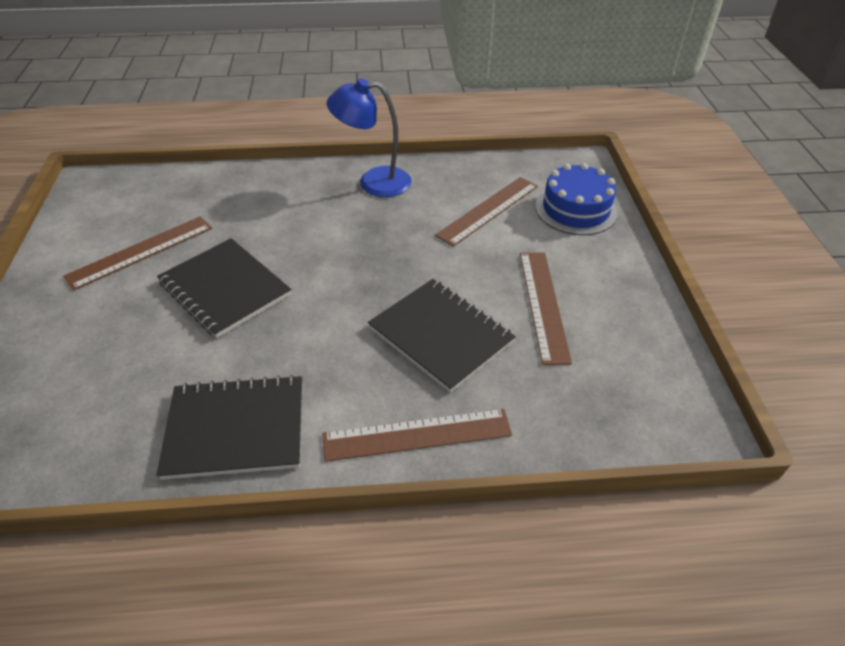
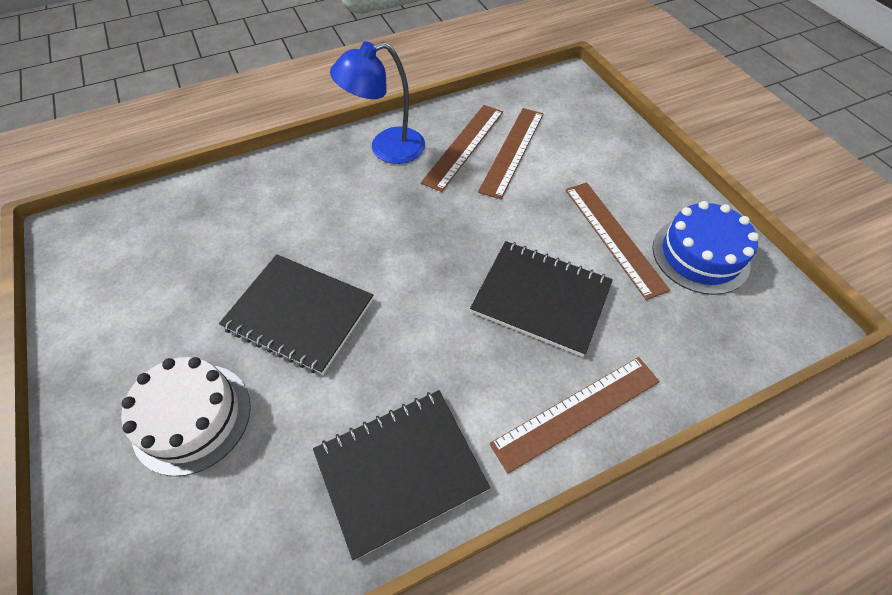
camera: 20 degrees left, 10 degrees up
(100, 338) = (192, 417): none -> white cake
(141, 252) = (180, 298): brown ruler -> brown ruler (464, 146)
(576, 209) = (589, 129): blue cake -> blue cake (700, 255)

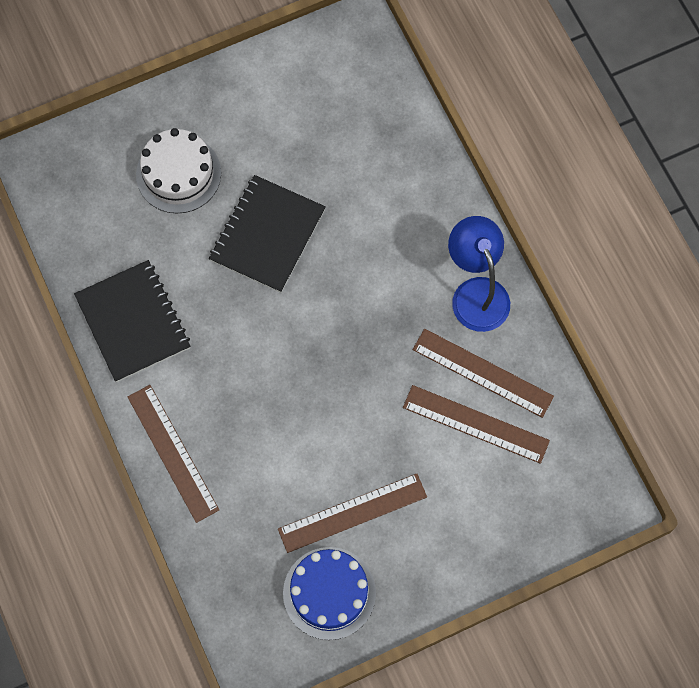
camera: 90 degrees right, 15 degrees up
(541, 298) = (280, 435): black notebook -> none

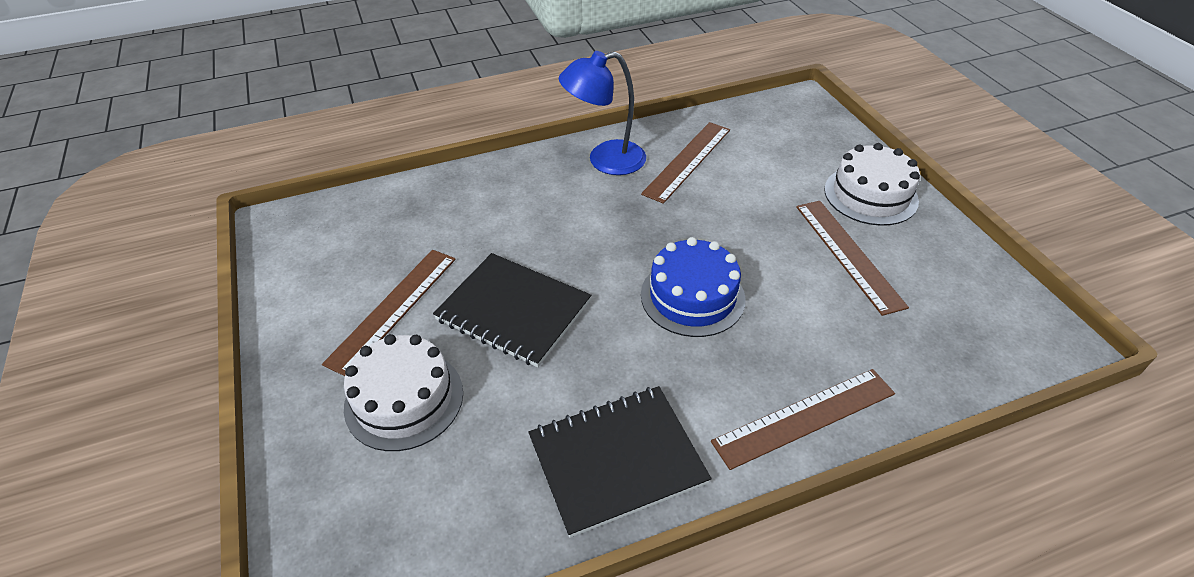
camera: 85 degrees left, 25 degrees down
(329, 593) = (943, 276): blue cake -> blue cake (692, 296)
(441, 549) = (870, 195): none -> white cake
(475, 424) = (740, 168): brown ruler -> brown ruler (393, 309)

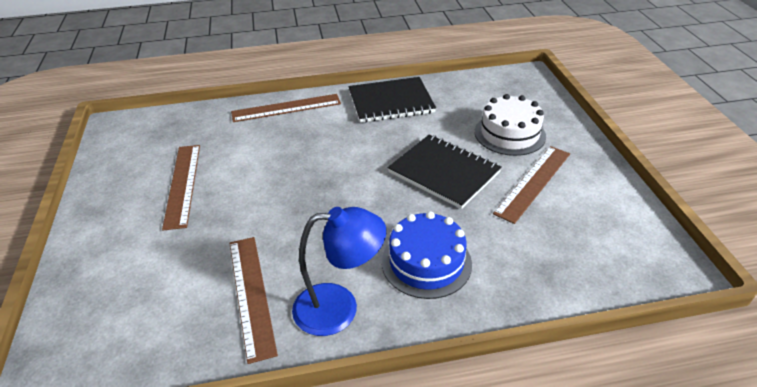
camera: 170 degrees left, 5 degrees down
(687, 161) = (251, 294): brown ruler -> brown ruler turned 60 degrees counterclockwise
(692, 296) = (315, 168): blue cake -> blue cake (426, 262)
(870, 195) = (112, 231): white cake -> none

